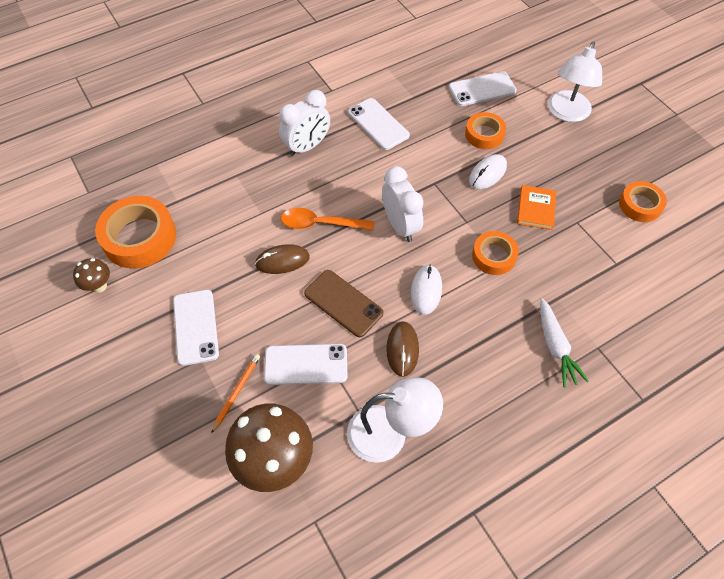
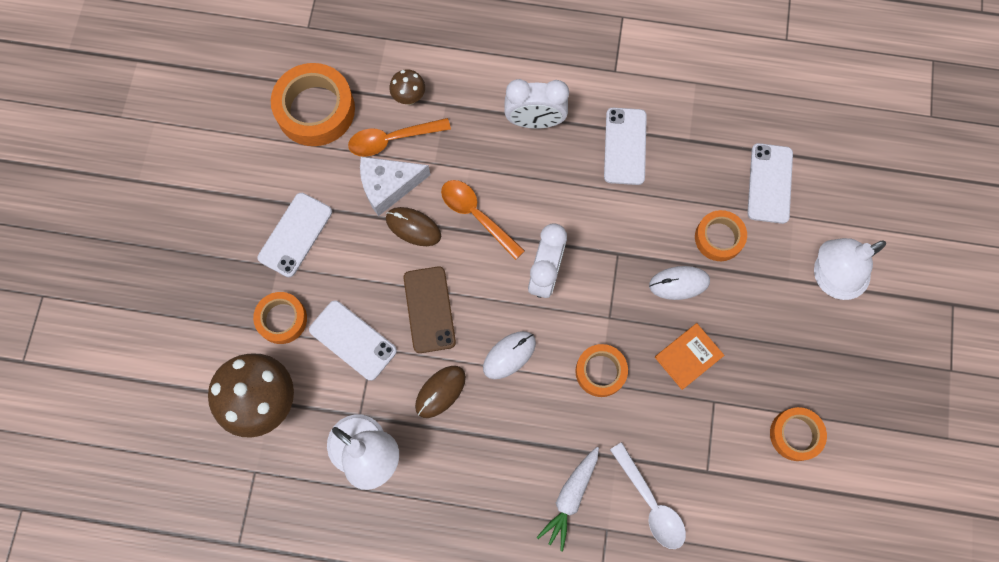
camera: 40 degrees right, 15 degrees up
(99, 286) = (250, 134): brown mushroom -> brown mushroom (409, 97)
(216, 218) = (393, 139): none -> orange spoon
(236, 392) = (282, 319): orange pencil -> orange tape
(240, 248) = (388, 186): none -> white cheese
(482, 89) = (769, 183): white phone -> white phone turned 75 degrees clockwise
(605, 308) = (650, 502): none -> white spoon

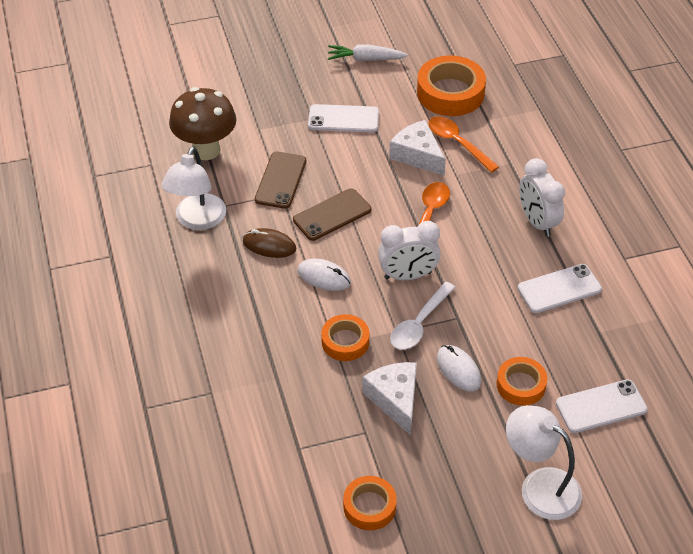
camera: 65 degrees right, 25 degrees down
(282, 319) = (273, 136): orange tape -> none
(353, 340) = (281, 180): white phone -> brown phone
(409, 97) = (500, 140): brown mushroom -> none
(413, 227) = (393, 181): brown mouse -> none
(570, 497) = (226, 358): white carrot -> white carrot (365, 59)
(650, 502) = (249, 415): white spoon -> white spoon (419, 323)
(688, 356) = (395, 399): orange book -> white cheese

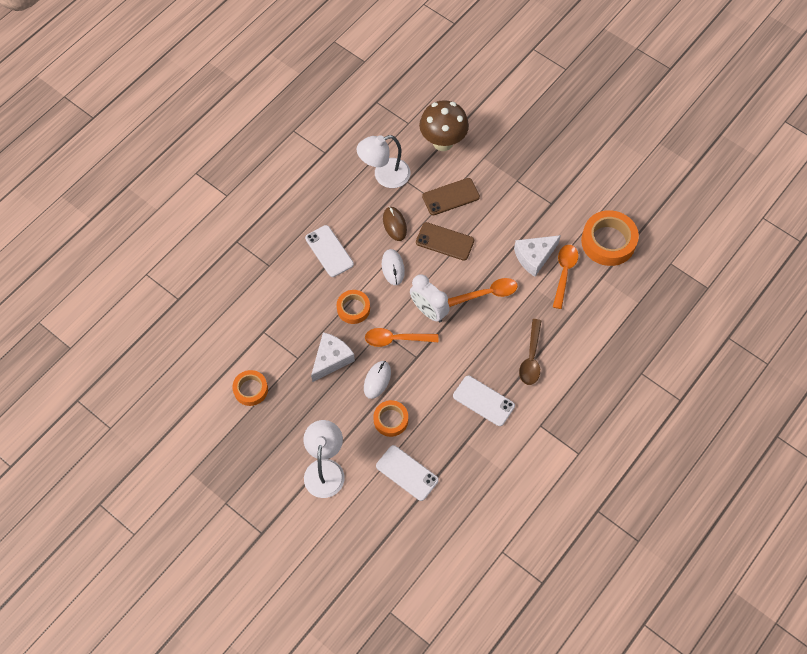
camera: 55 degrees right, 15 degrees up
(343, 119) = (531, 197): white phone -> white phone (329, 251)
(365, 59) = (597, 174): white carrot -> none
(417, 155) = (534, 257): white cheese -> white cheese turned 135 degrees counterclockwise
(419, 323) = (396, 339): white spoon -> orange spoon
(537, 222) = (531, 358): white clock -> brown spoon

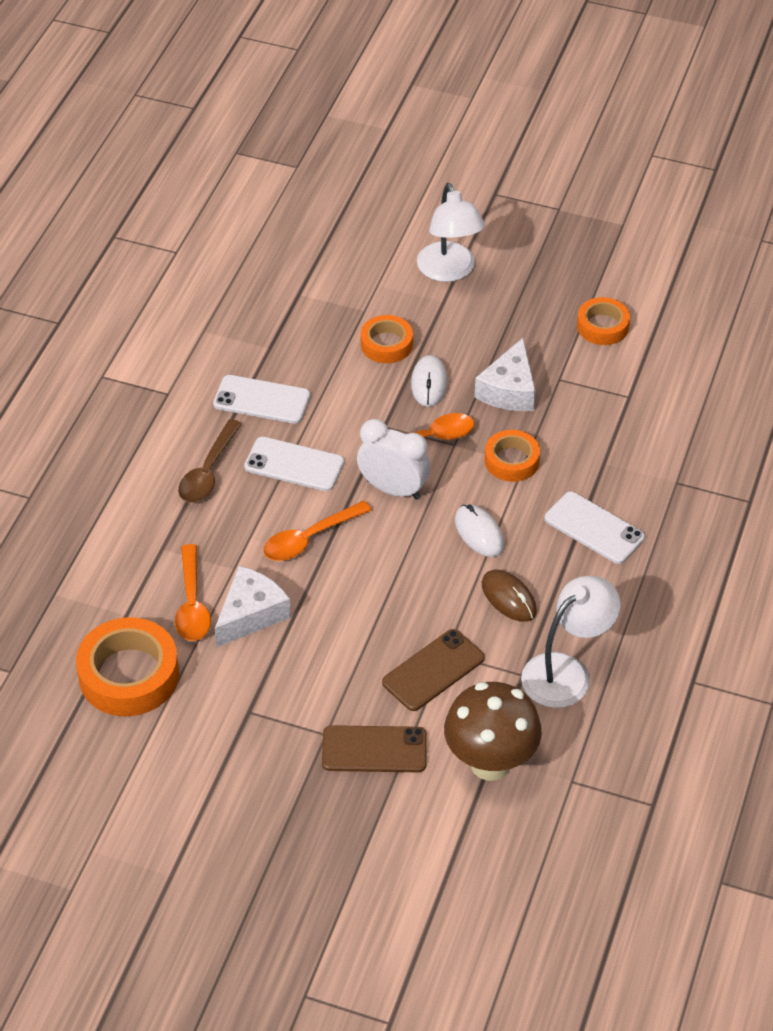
camera: 160 degrees right, 15 degrees down
(407, 473) = (336, 295): white phone -> white phone (294, 465)
(445, 241) = (412, 595): brown phone -> brown phone (374, 749)
(531, 358) = (208, 471): brown spoon -> brown spoon turned 150 degrees counterclockwise

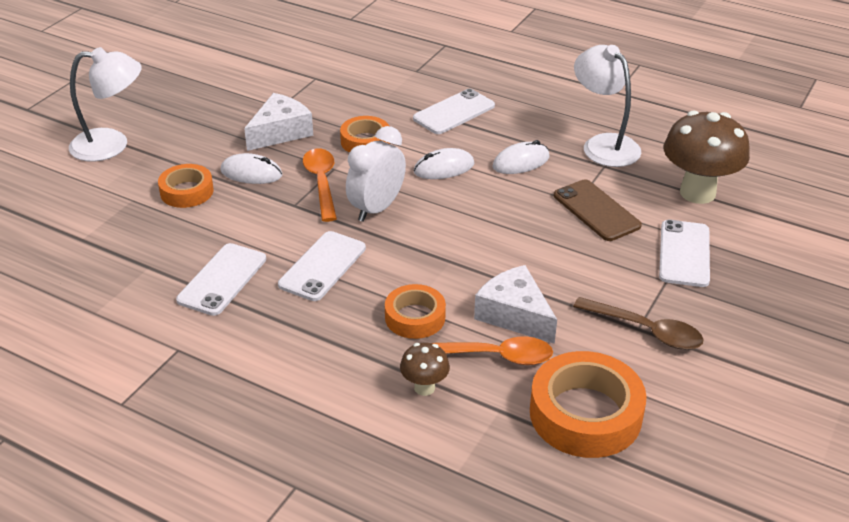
camera: 80 degrees left, 10 degrees down
(145, 560) = (424, 388): none -> brown mushroom
(208, 471) = (309, 327): brown spoon -> brown spoon (645, 330)
(310, 538) = (424, 266): orange spoon -> none
(374, 749) = (684, 253): brown phone -> white phone
(508, 598) = (521, 162): brown mouse -> white mouse
(509, 390) = (280, 132): white cheese -> white cheese turned 75 degrees counterclockwise
(602, 326) = (229, 79): orange tape -> orange tape (415, 317)

